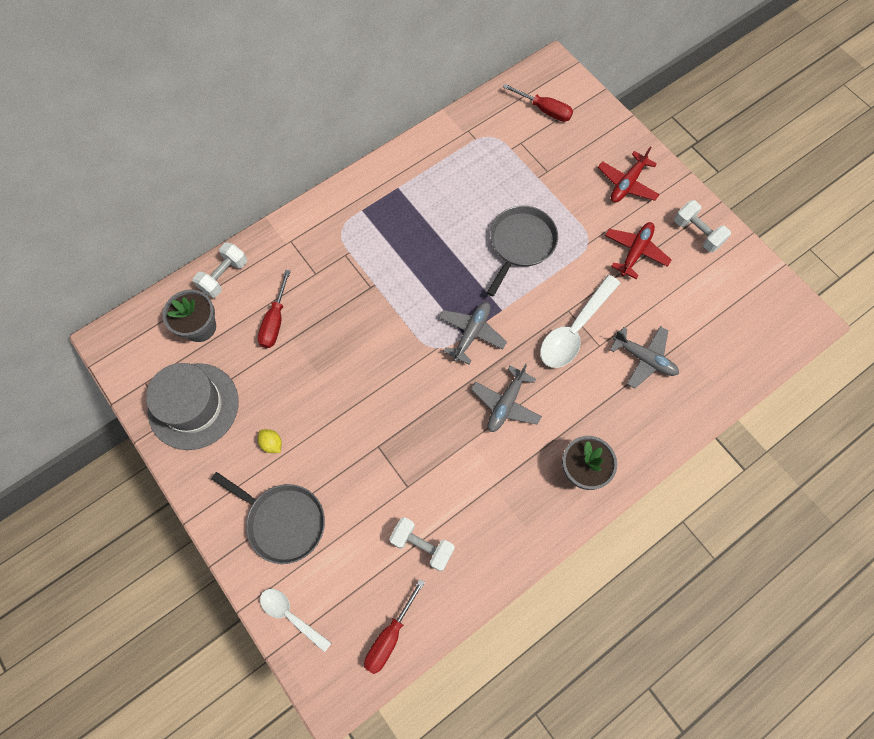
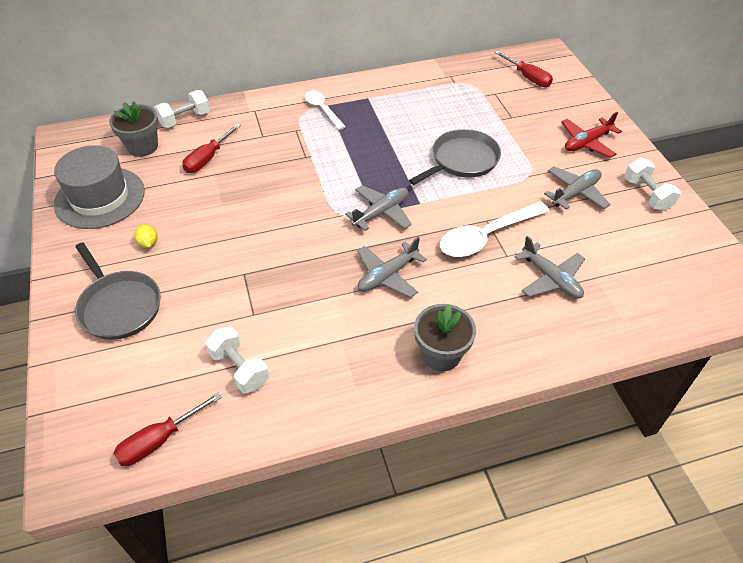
camera: 20 degrees right, 20 degrees down
(291, 616) = (75, 387): white spoon -> white spoon (322, 110)
(635, 252) = (575, 193): red plane -> grey plane

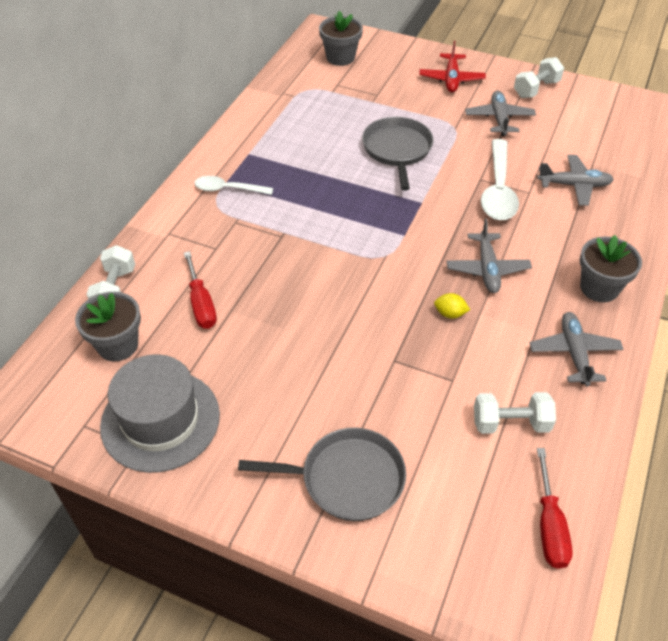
camera: 50 degrees left, 0 degrees up
(148, 243) = (278, 412): yellow lemon -> yellow lemon (450, 314)
(381, 213) = (409, 231): grey plane -> grey plane (574, 353)
(528, 78) = (340, 57): red screwdriver -> grey flower pot
(647, 194) = (536, 89): white dumbbell -> white dumbbell turned 60 degrees counterclockwise

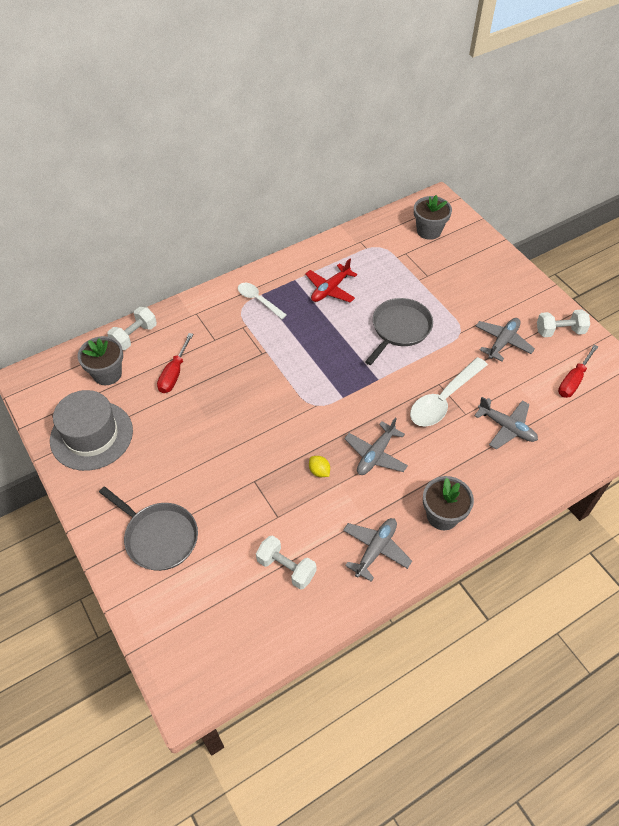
camera: 35 degrees right, 5 degrees up
(451, 79) = (498, 289): red plane -> red plane (330, 289)
(549, 526) = (246, 646): red screwdriver -> red screwdriver (573, 381)

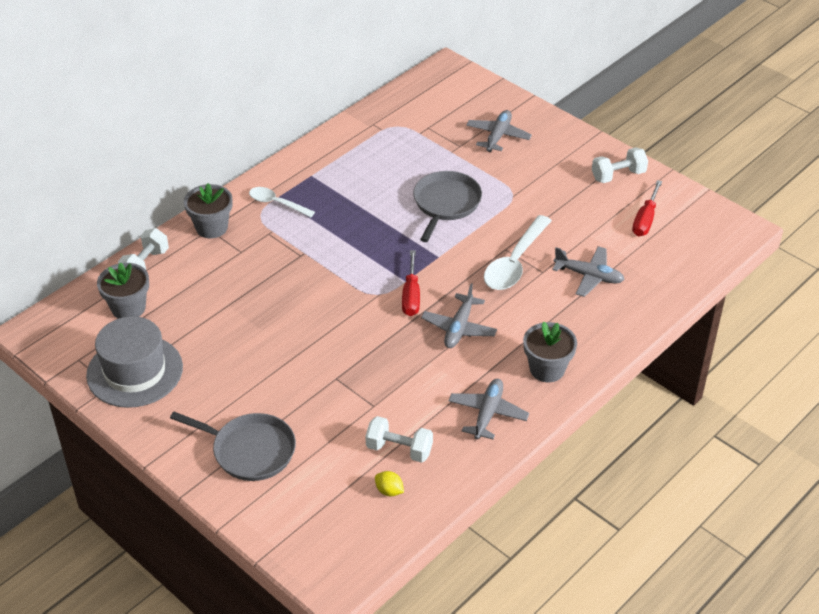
camera: 15 degrees left, 10 degrees down
(174, 374) = (207, 294): red screwdriver -> red screwdriver (411, 296)
(319, 471) = (403, 355): yellow lemon -> yellow lemon (389, 491)
(330, 289) = (355, 178): red plane -> none
(429, 231) = (447, 100): grey flower pot -> grey flower pot (211, 227)
(502, 342) = (561, 197): grey plane -> grey plane (498, 136)

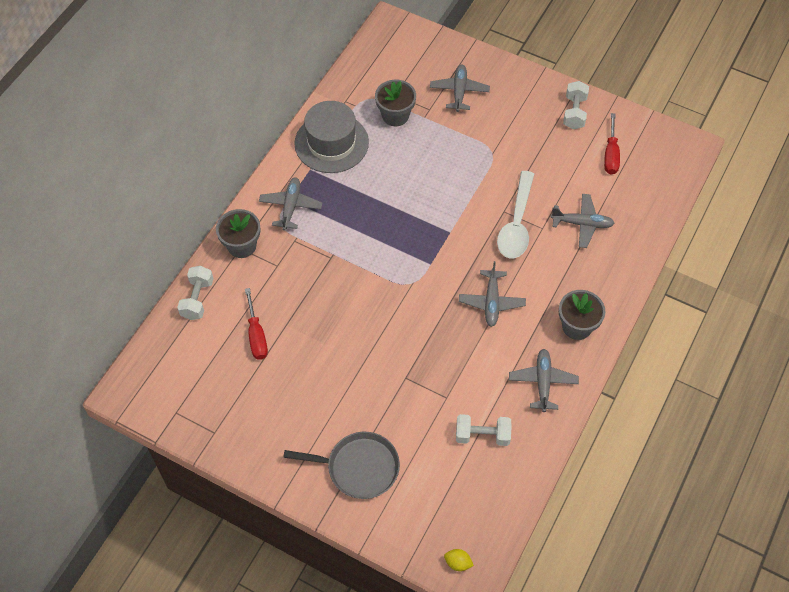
camera: 15 degrees left, 15 degrees up
(128, 308) = (200, 348): grey flower pot -> grey flower pot (395, 115)
(135, 371) = (230, 412): grey hat -> grey hat (331, 143)
(277, 203) = (290, 207): white spoon -> grey plane
(389, 491) = (487, 478): yellow lemon -> yellow lemon (458, 563)
(411, 296) = (440, 279): red screwdriver -> red screwdriver (256, 336)
(446, 203) = (438, 174): grey pan -> none
(618, 175) = (574, 112): white dumbbell -> white dumbbell turned 45 degrees counterclockwise

